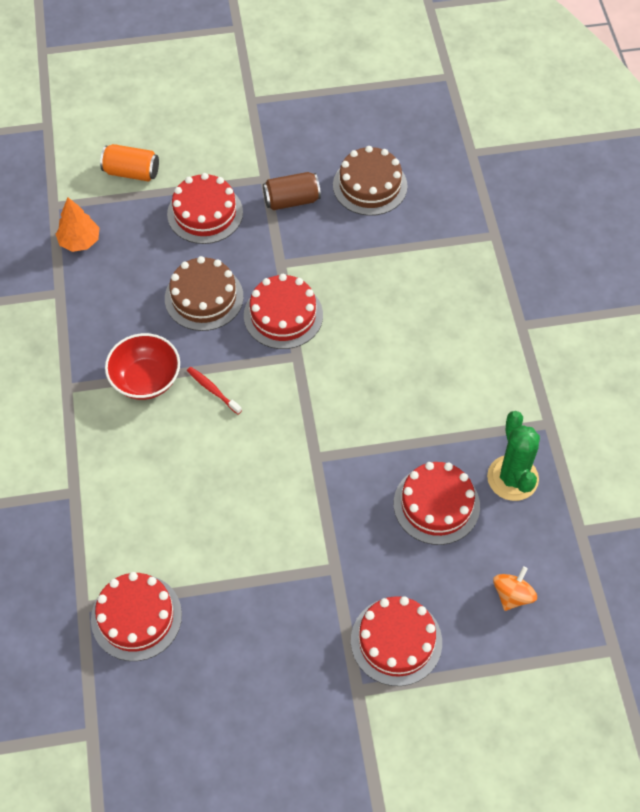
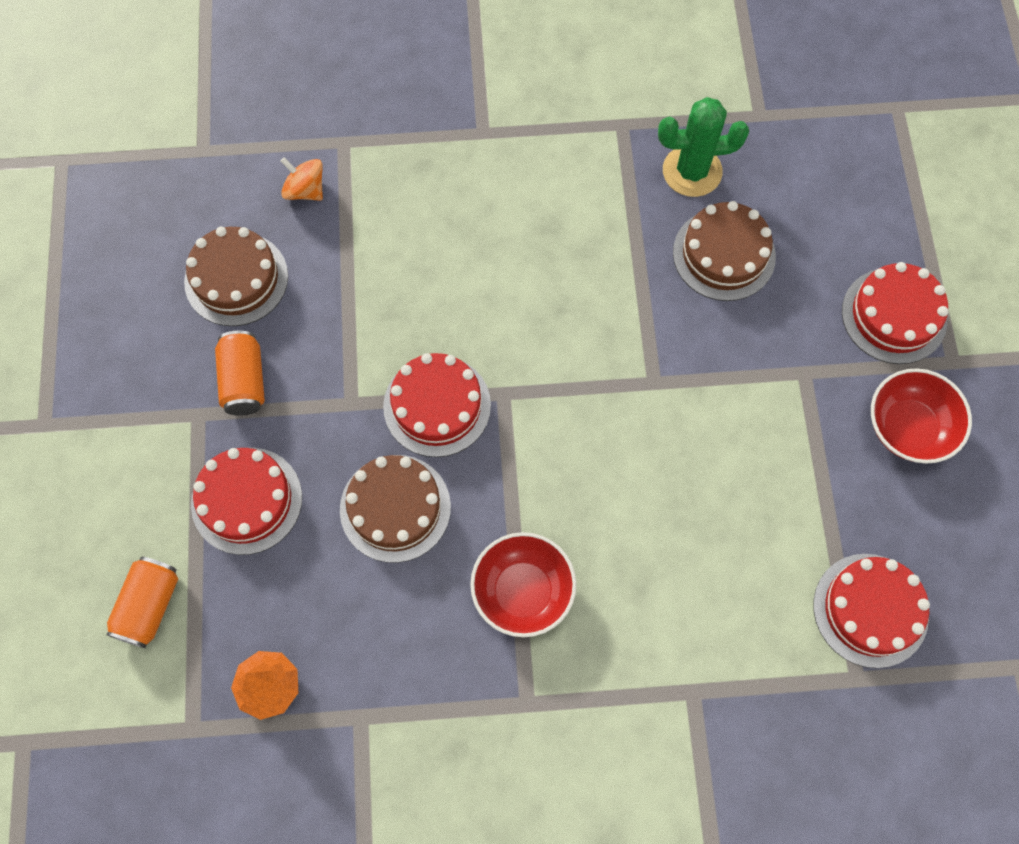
camera: 85 degrees left, 10 degrees up
(213, 390) = (547, 502): red toothbrush -> none
(291, 200) = (244, 381): brown can -> orange can
(292, 650) = (908, 427): none -> red bowl
(436, 504) = (724, 254): red cake -> brown cake
(512, 595) = (837, 192): orange spinning top -> orange spinning top (305, 190)

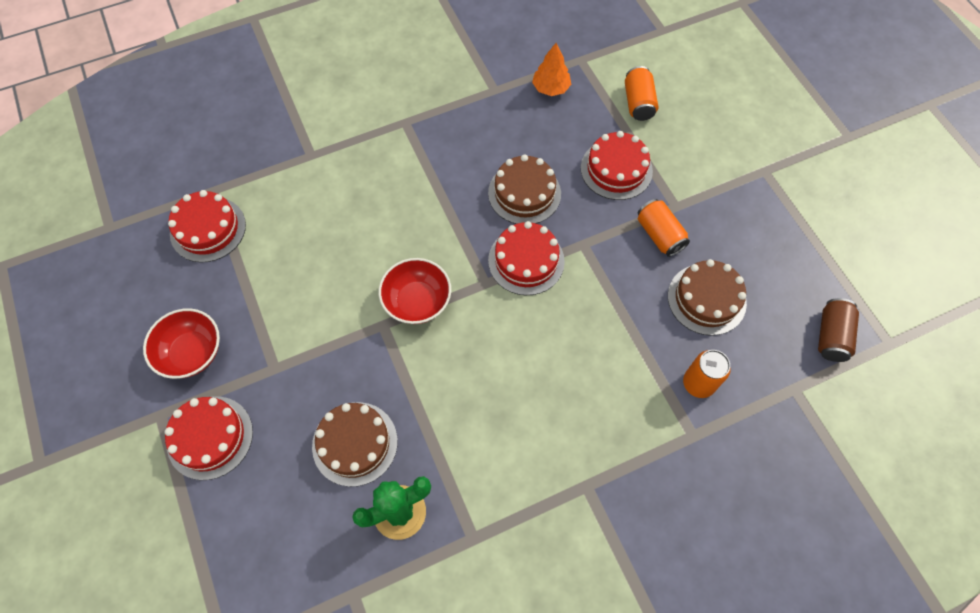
camera: 160 degrees right, 5 degrees down
(120, 189) = (831, 336): none -> brown can
(305, 190) = (698, 383): orange spinning top -> orange can
(522, 591) = (428, 174): red bowl -> red bowl (417, 301)

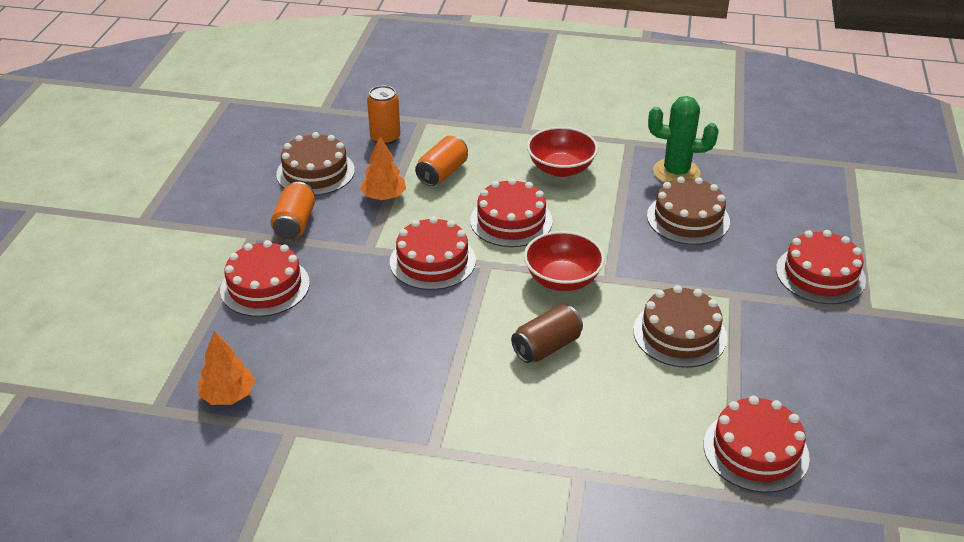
camera: 145 degrees left, 25 degrees down
(192, 353) = (817, 342): red bowl -> red bowl (561, 168)
(502, 343) = (511, 221): none -> red cake
(524, 193) = (375, 311): brown cake -> brown cake (680, 334)
(625, 306) = (384, 197): none -> orange tree
(638, 103) = (162, 330): orange can -> orange can (442, 173)
(831, 336) = (258, 118): brown can -> brown can (547, 347)

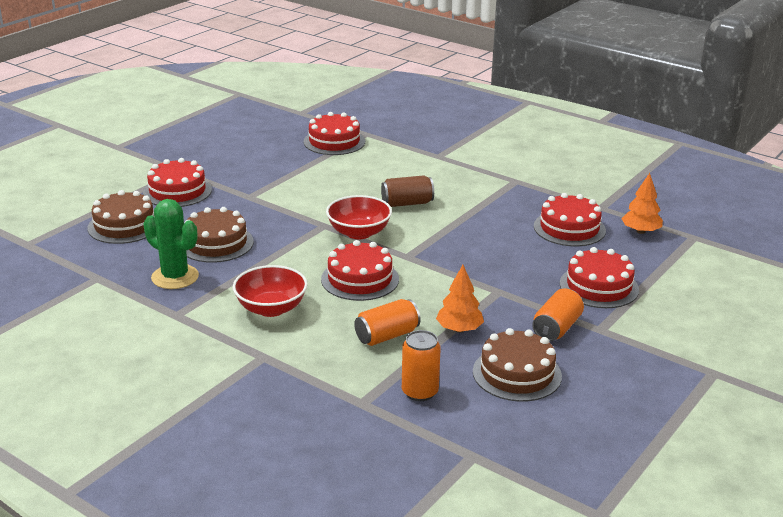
camera: 155 degrees left, 10 degrees down
(432, 261) = (449, 268): red cake -> red cake (569, 228)
(680, 334) = (313, 188): brown cake -> brown cake (124, 225)

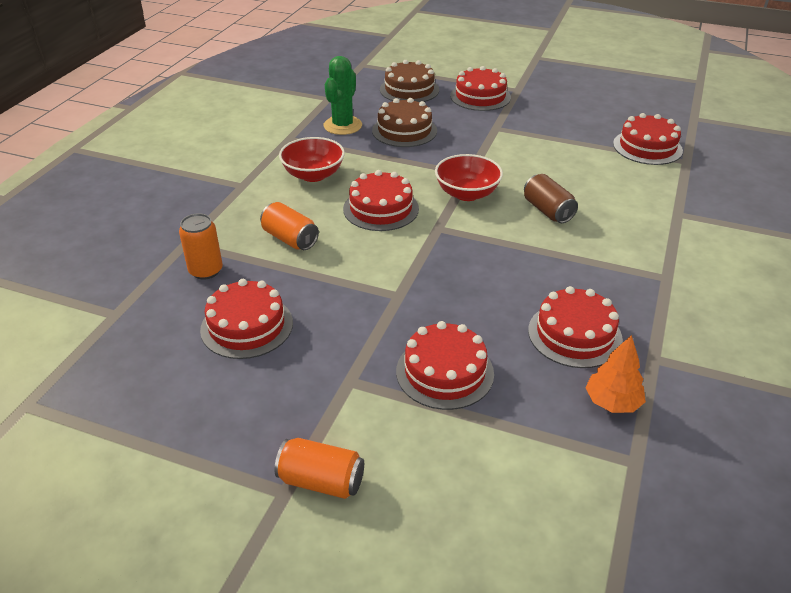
camera: 75 degrees right, 10 degrees up
(459, 329) = (315, 279): orange tree -> none
(517, 373) = (247, 326): brown cake -> red cake
(556, 328) = (339, 346): orange can -> orange can (321, 481)

